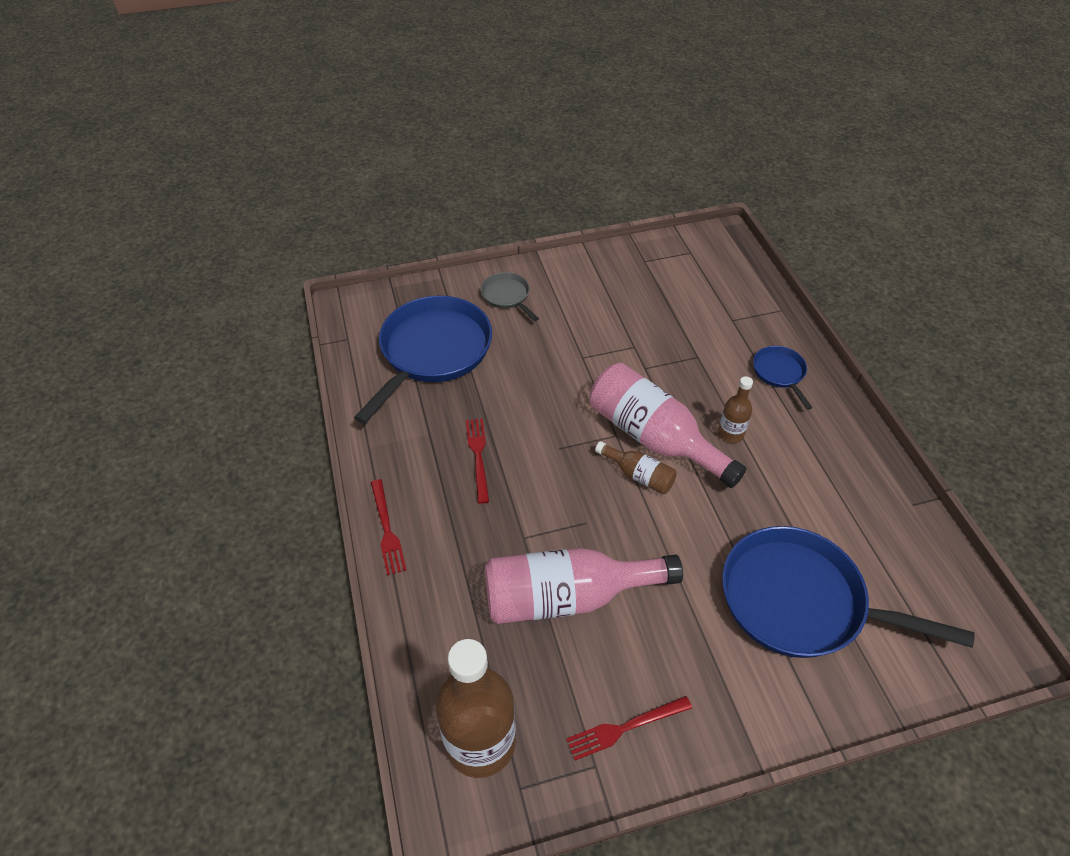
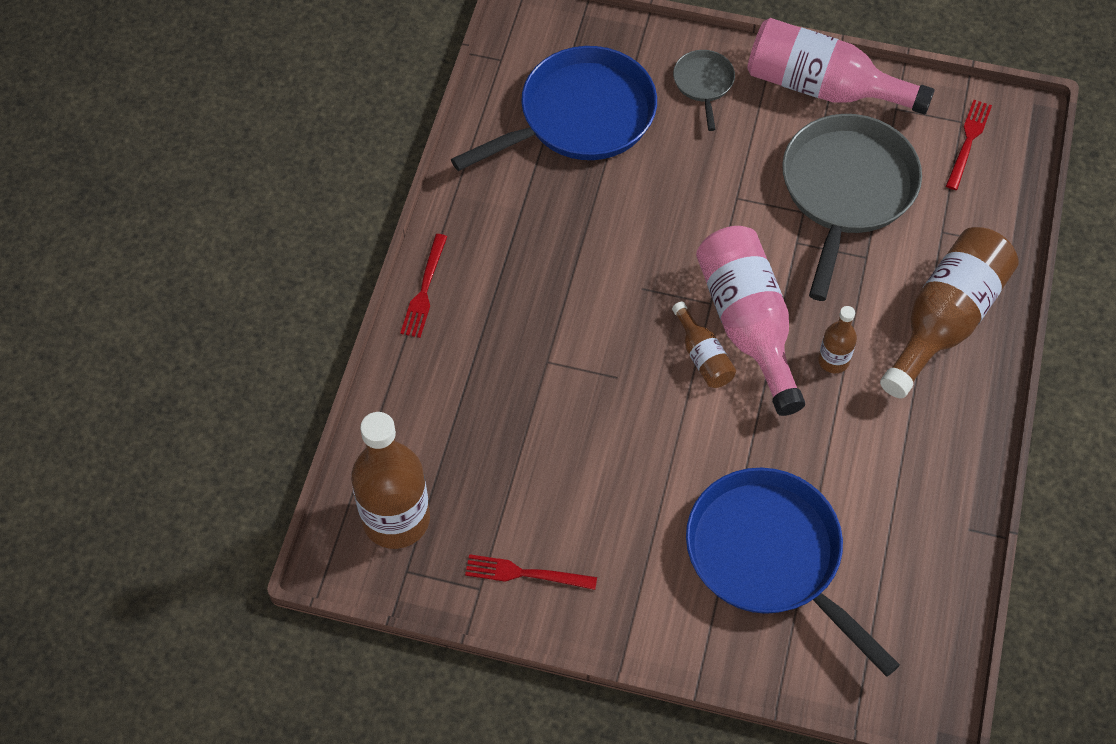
camera: 30 degrees right, 10 degrees up
(478, 456) = (555, 257): red fork -> red fork (968, 142)
(567, 597) = (551, 437): pink bottle -> pink bottle (823, 87)
(652, 322) = (846, 191): none -> grey pan
(780, 373) = (945, 320): blue pan -> brown bottle

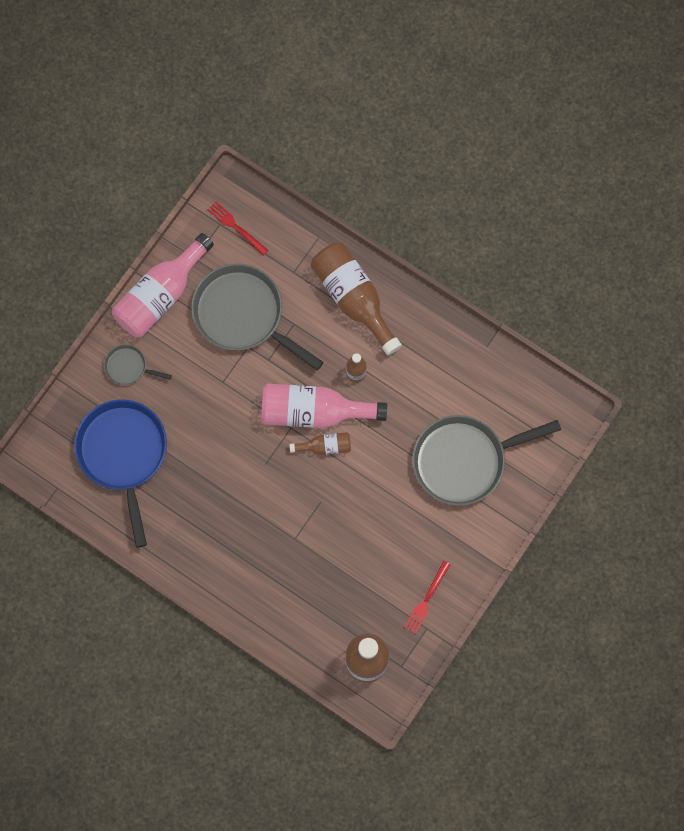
camera: 70 degrees left, 15 degrees up
(424, 289) = (216, 595): red fork -> none
(770, 556) = (464, 460): blue pan -> grey pan

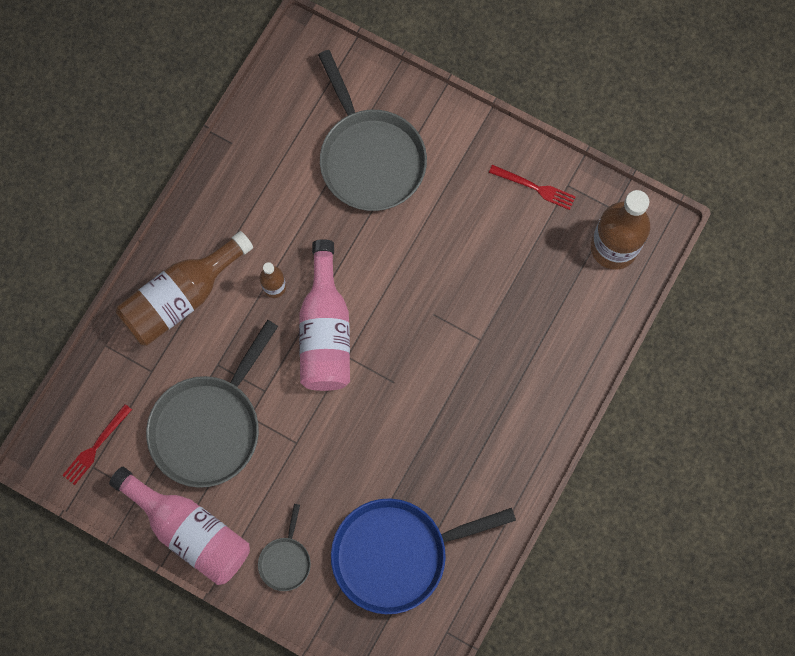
camera: 95 degrees left, 0 degrees up
(325, 446) = (366, 314): brown bottle -> none

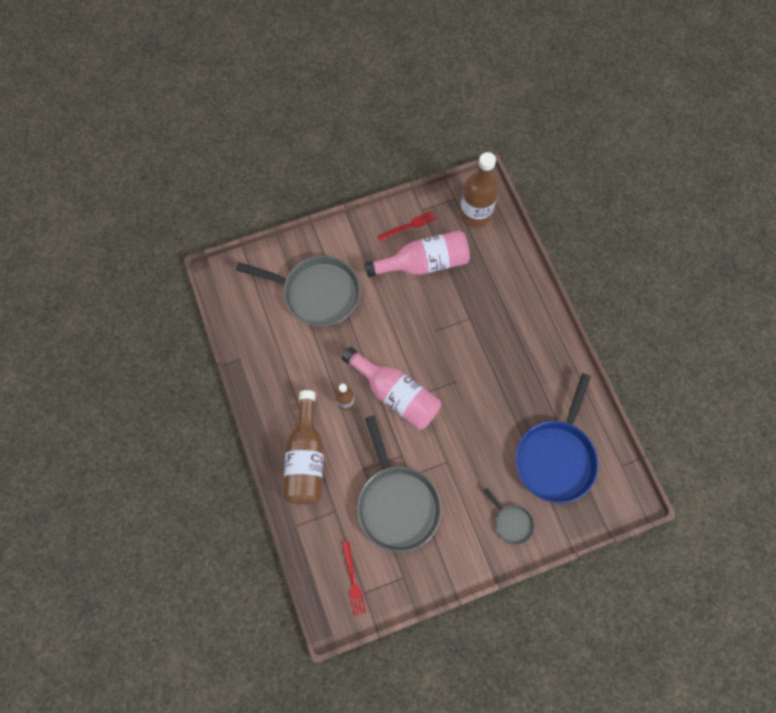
camera: 50 degrees left, 5 degrees down
(189, 530) = (450, 564): pink bottle -> pink bottle (424, 263)

